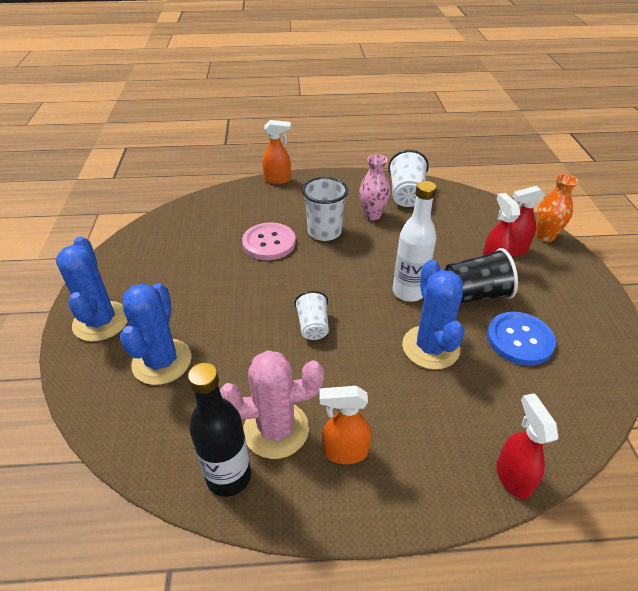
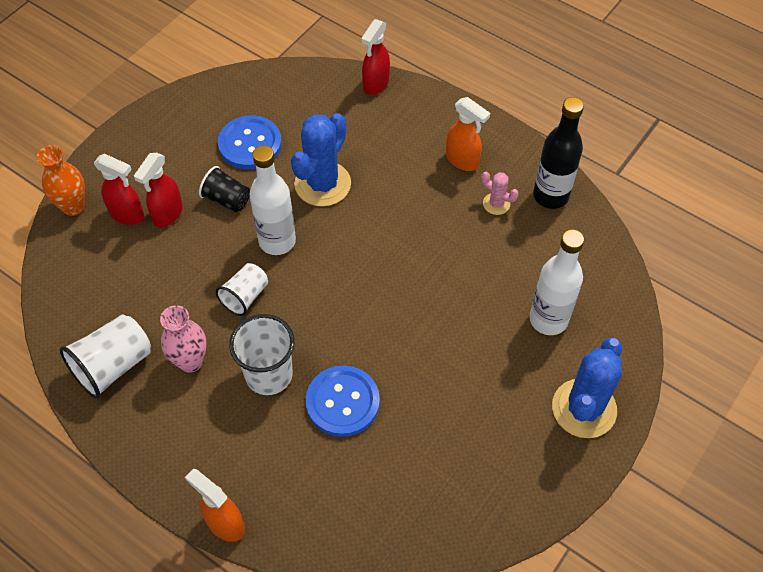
camera: 140 degrees left, 15 degrees up
(162, 361) = (548, 319): blue cactus -> white bottle
(269, 243) = (342, 402): pink button -> blue button
(276, 429) = (496, 204): pink cactus -> pink cactus, size x0.48
(313, 326) = (394, 266): white cup -> white cup (245, 296)
(474, 294) = (227, 199): black cup -> black cup, size x0.64

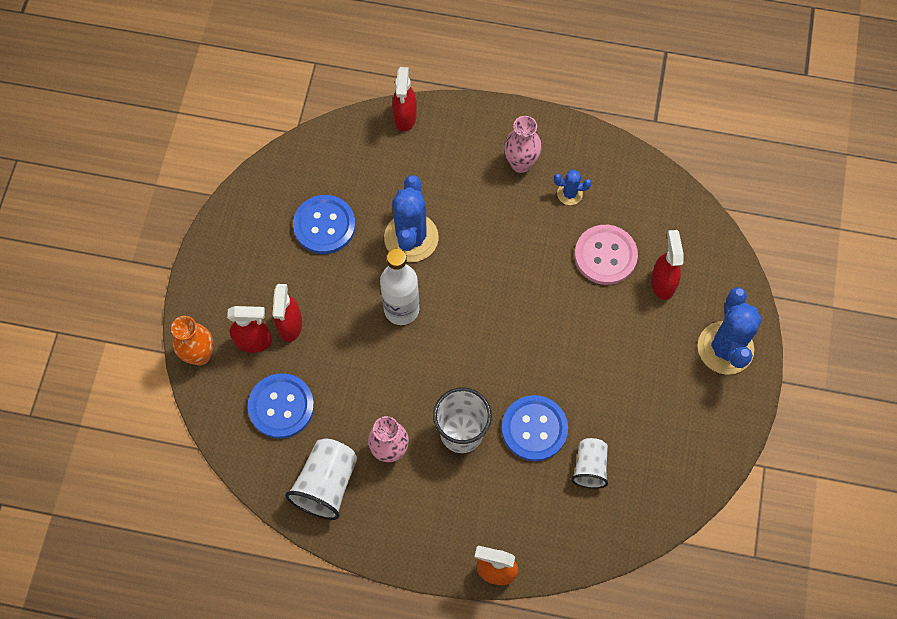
camera: 25 degrees left, 10 degrees up
(116, 279) = (281, 406): none -> blue button
(227, 199) = (335, 289): black cup -> none
(245, 296) = (402, 372): white cup -> white cup (589, 467)
(462, 161) = (520, 164): orange spray bottle -> pink vase
(496, 204) = (569, 194): pink cactus -> blue cactus
(502, 272) = (605, 256): none -> pink button
(548, 319) = (662, 283): white bottle -> red spray bottle
(550, 196) = (611, 166): black bottle -> none

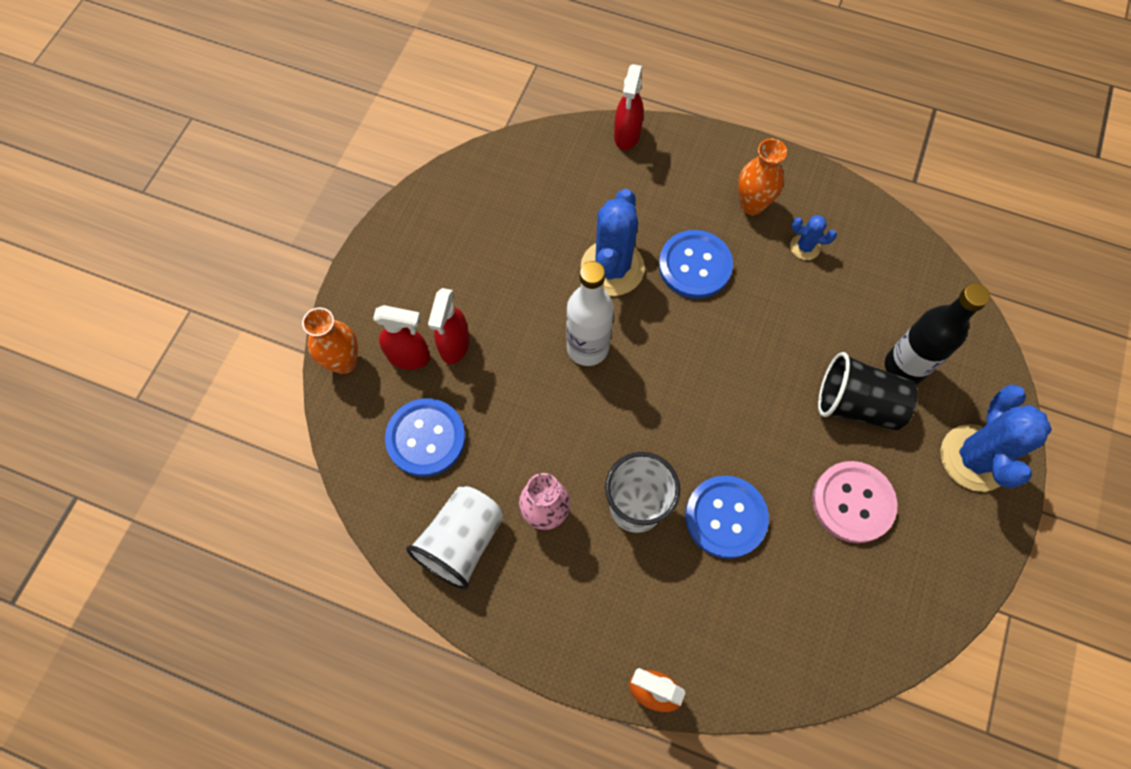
camera: 10 degrees right, 0 degrees up
(324, 225) = (515, 239): blue button -> blue button (695, 266)
(520, 164) = (752, 205): pink vase -> orange vase
(589, 467) = (788, 577): white cup -> none
(605, 256) = (839, 324): pink button -> pink button (853, 502)
(627, 320) = (857, 404): none -> black cup
(662, 283) = (904, 367): red spray bottle -> black bottle

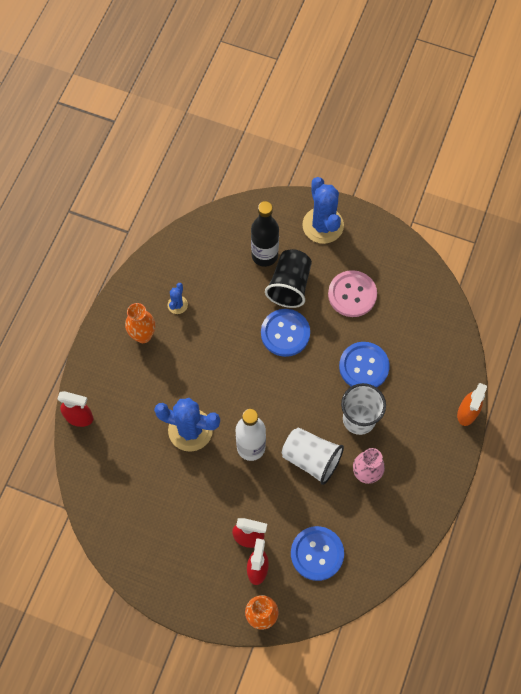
camera: 90 degrees left, 0 degrees up
(462, 542) = (385, 526): white cup -> white cup (311, 459)
(695, 266) = (190, 375): blue button -> blue button (285, 333)
(974, 458) = (323, 225): blue cactus -> blue cactus turned 60 degrees clockwise

